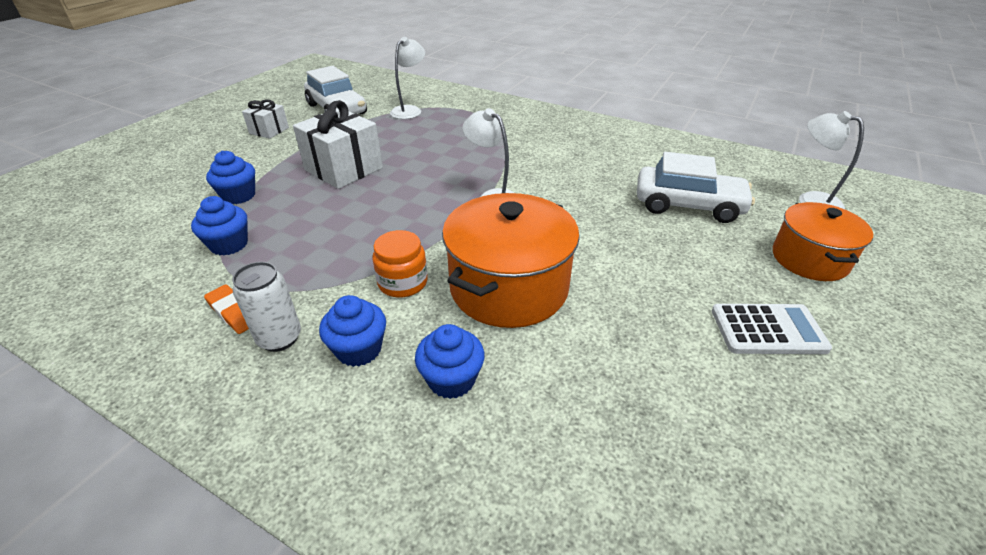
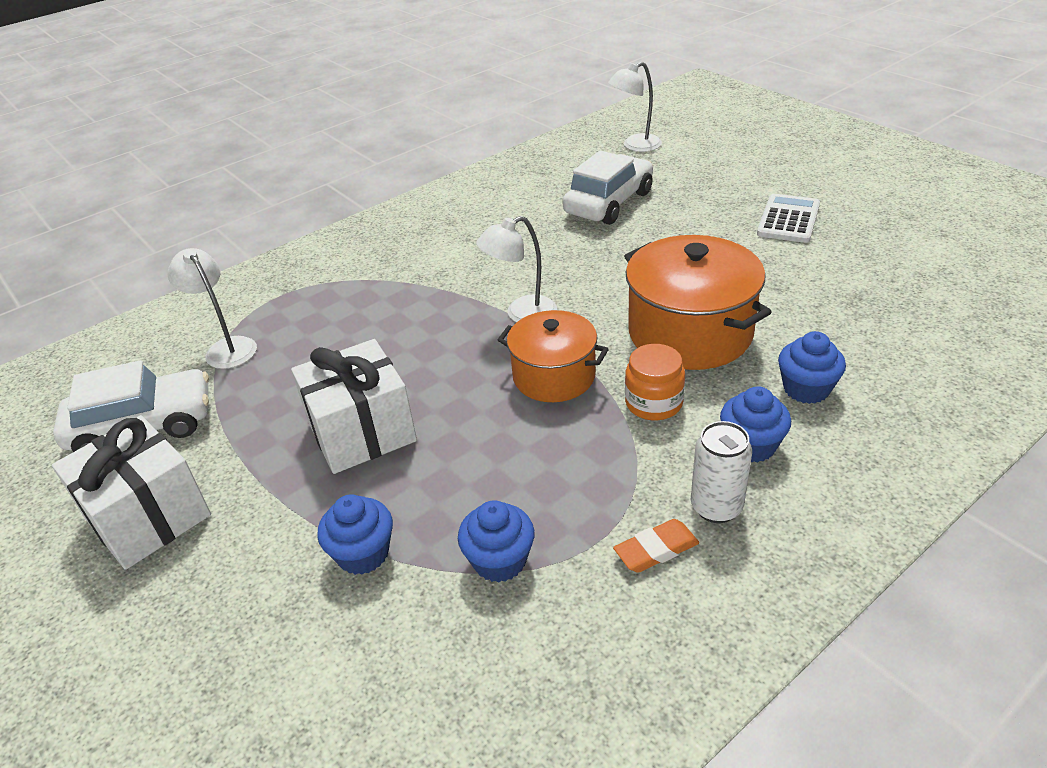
camera: 65 degrees left, 0 degrees up
(269, 130) = (148, 517): white gift -> white gift, size x1.81
(809, 259) = (713, 174): orange pot -> orange pot (554, 376)

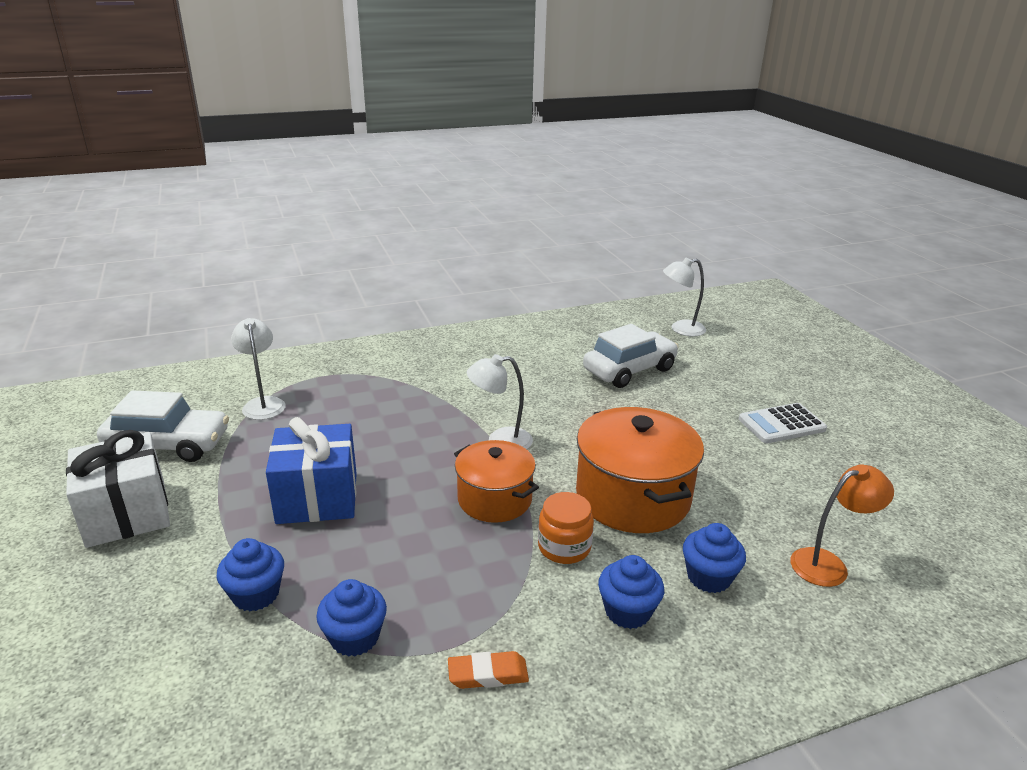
camera: 15 degrees right, 10 degrees down
(362, 432) = (317, 497): white gift -> blue gift
(716, 507) = (563, 655): white can -> none
(788, 219) = (781, 424): white calculator -> white calculator turned 150 degrees counterclockwise
(904, 343) = (828, 564): none -> orange lamp

